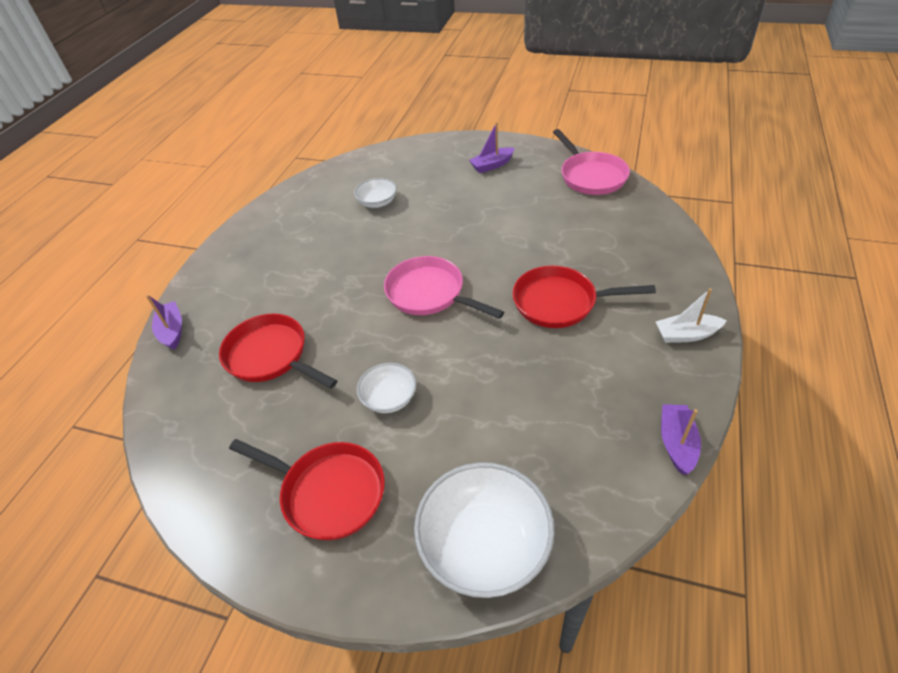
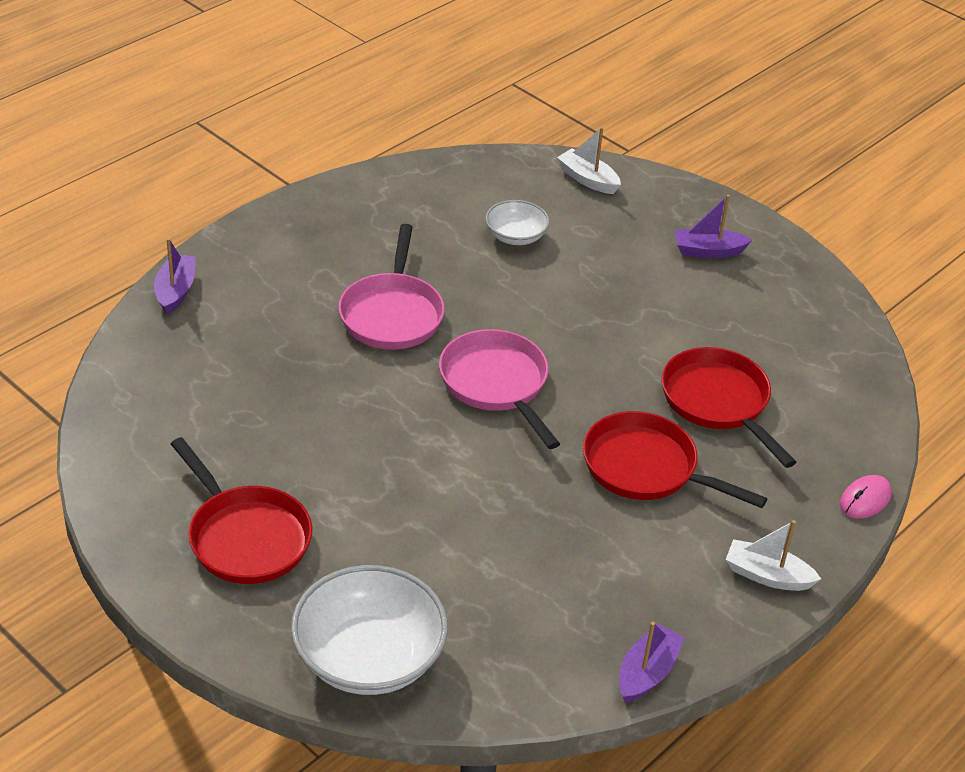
camera: 20 degrees right, 5 degrees down
(270, 356) = (268, 371): red pan -> red pan (718, 402)
(389, 398) = (368, 477): white bowl -> none
(396, 156) = (588, 179): none -> white boat
(591, 176) = (832, 328): pink pan -> pink pan (392, 314)
(694, 260) = (865, 499): none -> pink mouse

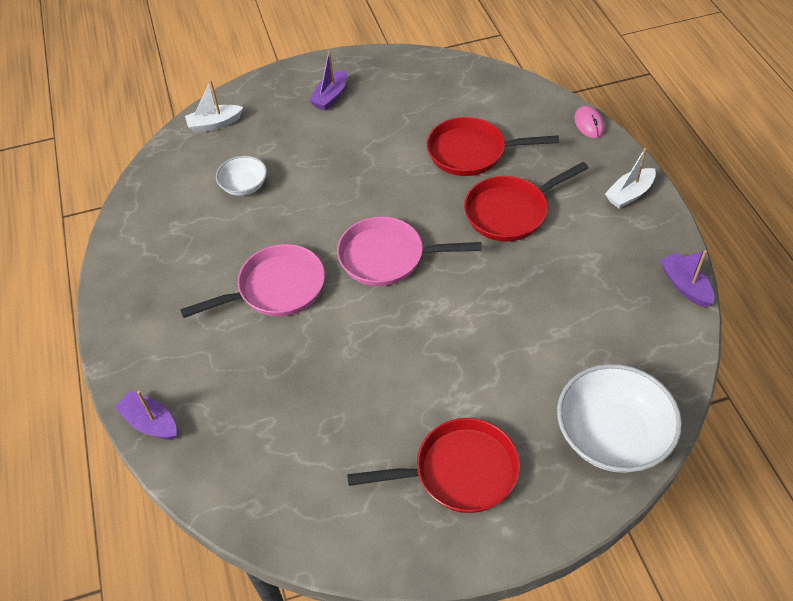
camera: 55 degrees left, 10 degrees up
(392, 314) = (276, 288): pink pan -> pink pan turned 60 degrees counterclockwise

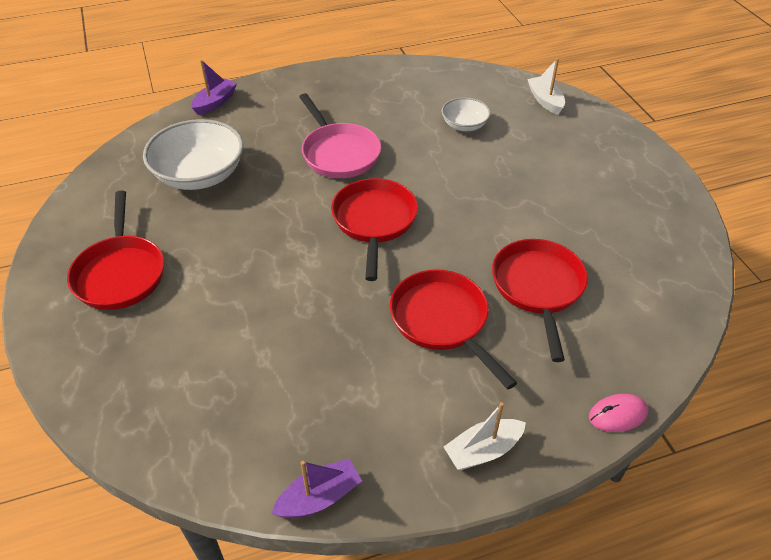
camera: 85 degrees right, 5 degrees down
(330, 97) = (606, 172): purple boat -> none
(387, 257) = (374, 221): pink pan -> red pan
(612, 435) = (124, 394): white bowl -> white bowl (199, 175)
(629, 194) = (483, 450): white boat -> white boat turned 75 degrees counterclockwise

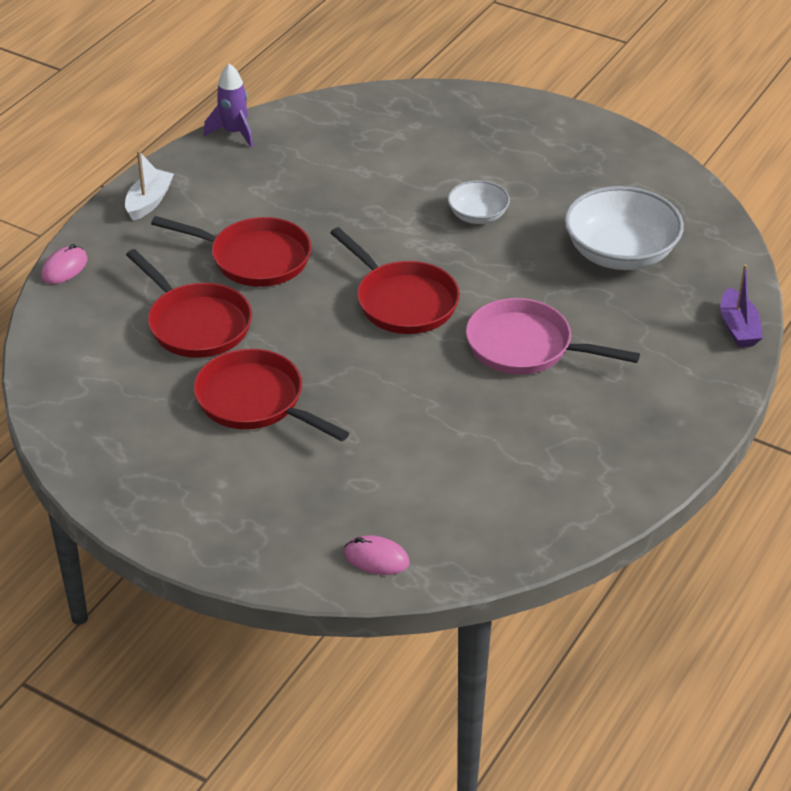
camera: 140 degrees right, 5 degrees down
(120, 273) = (549, 158): red pan -> red pan (255, 401)
(319, 497) = (234, 133): purple boat -> purple rocket
(464, 125) = (436, 459): white bowl -> white bowl (477, 216)
(545, 101) = (376, 558): white boat -> pink mouse

